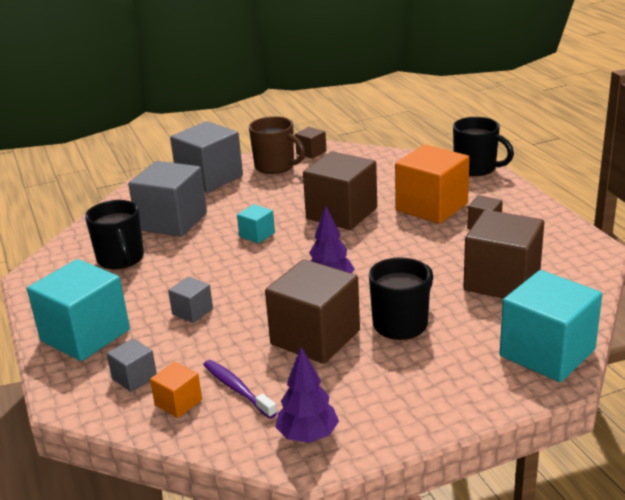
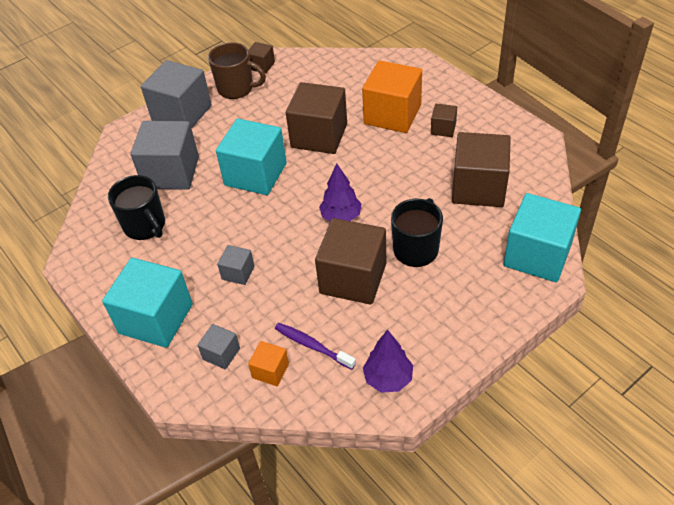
camera: 15 degrees left, 20 degrees up
(257, 235) = (255, 174): turquoise cube -> turquoise cube, size x2.11
(476, 168) = (413, 62): black mug -> none

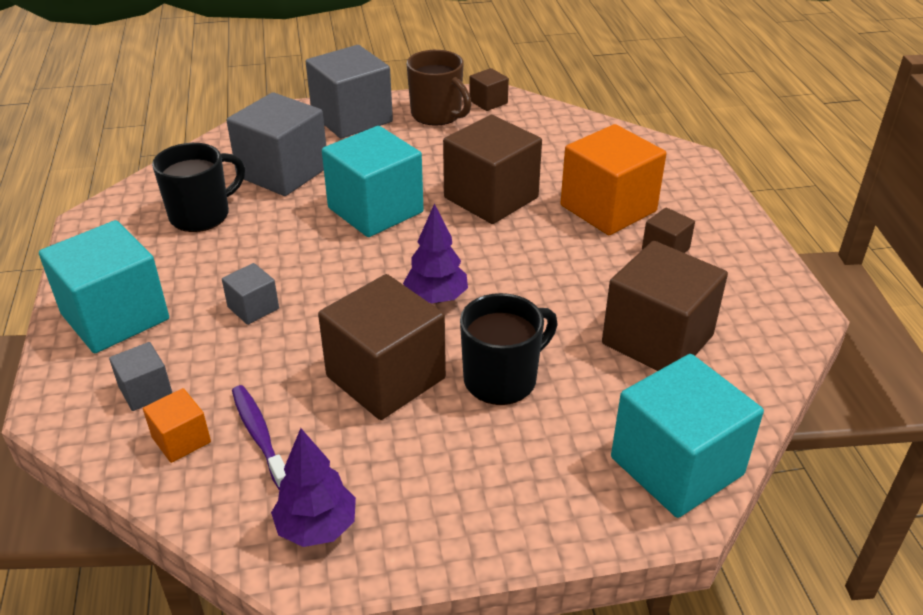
camera: 25 degrees right, 10 degrees down
(145, 226) = (201, 215): black mug -> black mug turned 120 degrees counterclockwise

